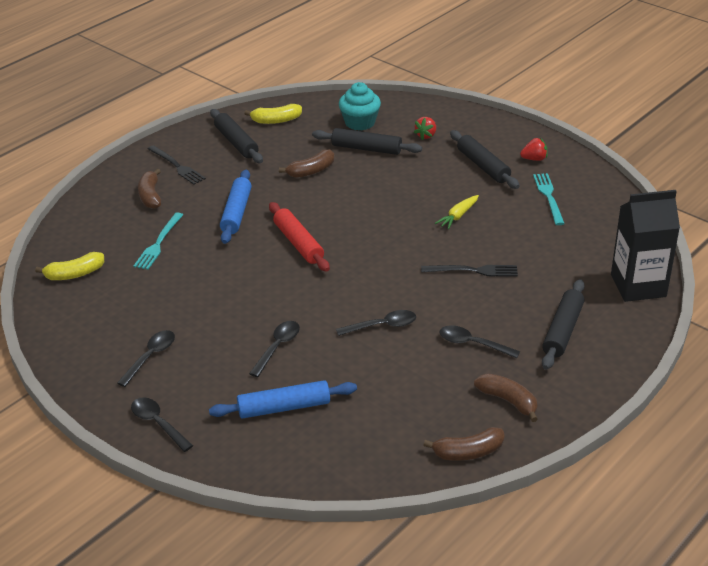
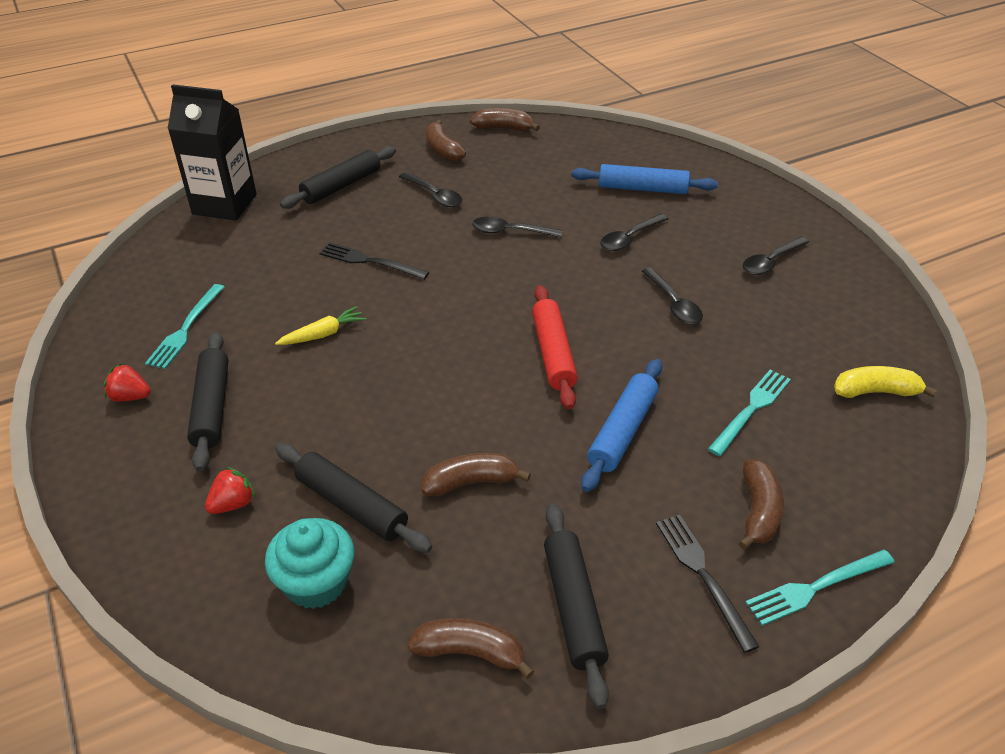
camera: 160 degrees left, 5 degrees up
(120, 175) = (816, 587): none -> turquoise fork
(158, 423) = (766, 203): black spoon -> black spoon (673, 304)
(276, 120) = (470, 652): yellow banana -> brown banana

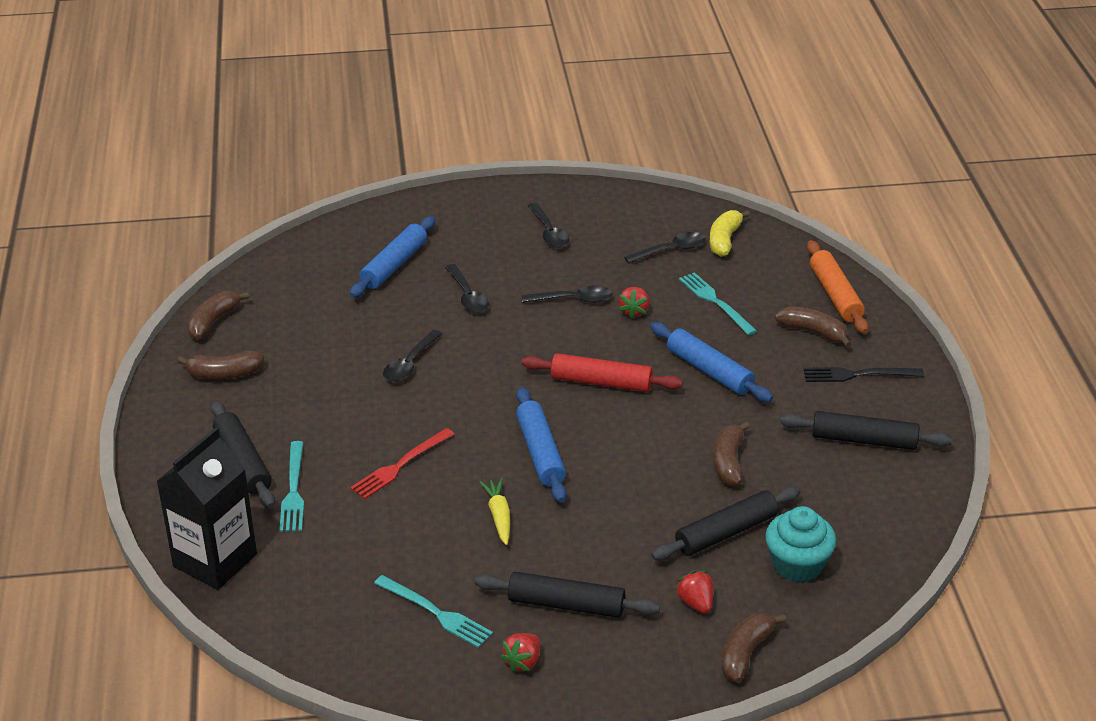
camera: 70 degrees left, 5 degrees down
(370, 261) = (400, 465): black fork -> red fork
(424, 338) = (540, 452): none -> blue rolling pin
(434, 195) = (311, 399): black spoon -> black spoon (671, 250)
(470, 652) = (885, 497): brown banana -> brown banana (745, 653)
(686, 350) = (634, 311): none -> red strawberry
(816, 587) = (884, 331): turquoise fork -> turquoise fork (293, 490)
(853, 518) = (835, 295): none -> orange rolling pin

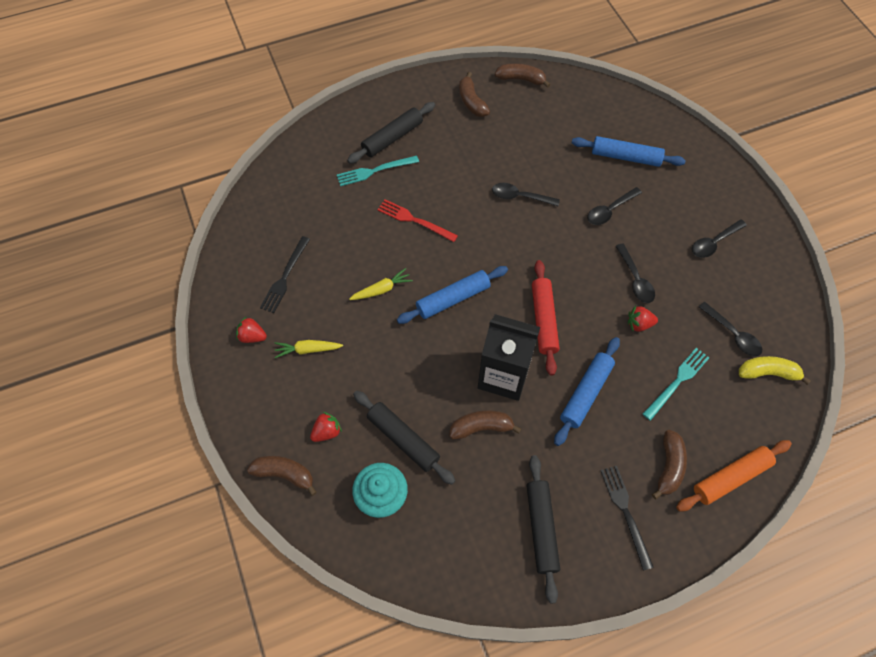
camera: 75 degrees right, 25 degrees up
(215, 560) = (304, 152): black carton -> black carton (503, 376)
(436, 613) = (285, 277): turquoise fork -> black fork
(566, 604) = (308, 350): black rolling pin -> yellow carrot

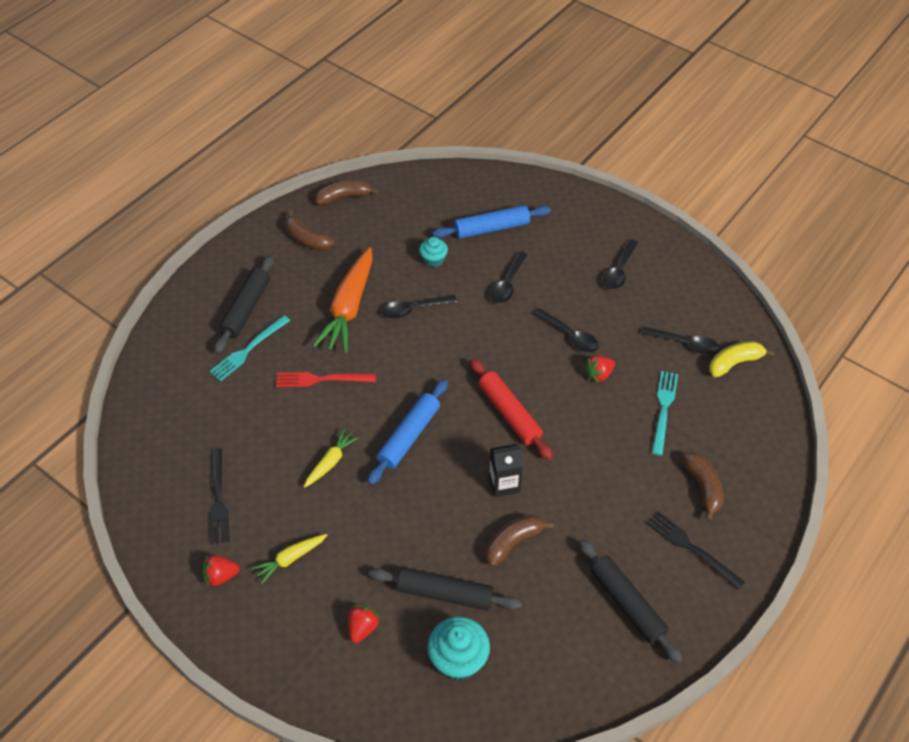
camera: 30 degrees left, 10 degrees down
(284, 474) = (345, 693): brown banana -> none
(470, 172) = (349, 308): none -> orange carrot
(503, 376) = (504, 484): black carton -> black carton, size x0.55
(561, 162) = (433, 259): none -> turquoise cupcake
(586, 393) = (590, 461): blue rolling pin -> none
(731, 477) = (760, 469): orange rolling pin -> none

